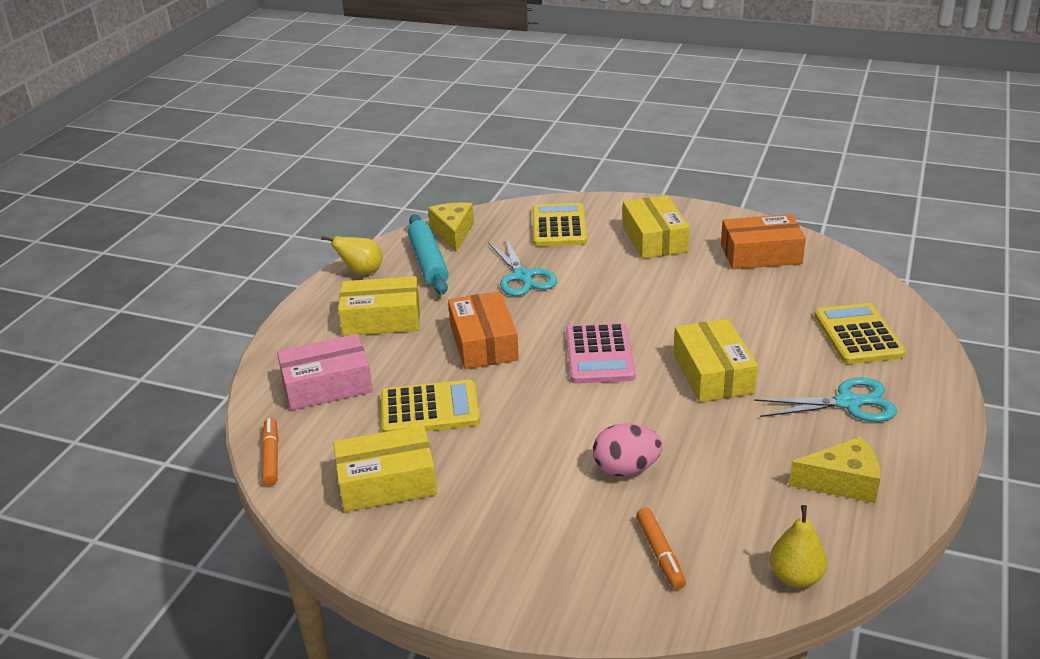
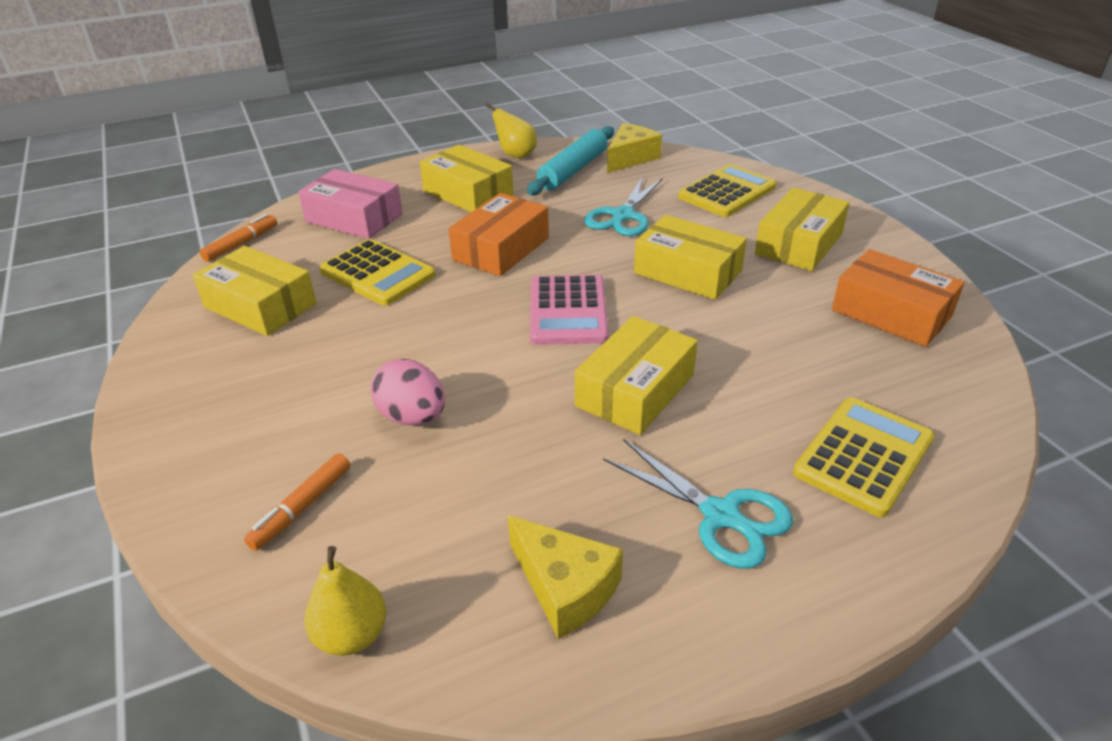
camera: 45 degrees right, 5 degrees up
(599, 355) = (568, 311): pink calculator -> pink calculator turned 45 degrees counterclockwise
(624, 290) = (688, 272): none -> yellow box

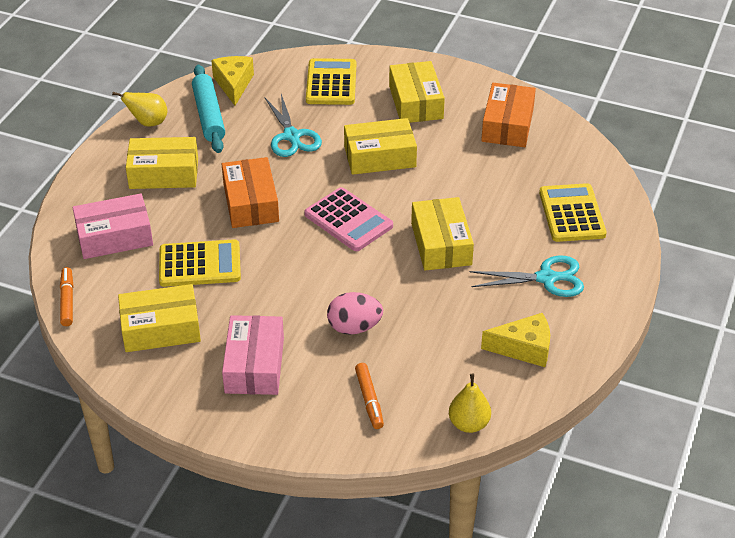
camera: 45 degrees left, 5 degrees up
(269, 389) = (254, 365): none -> pink box
(891, 313) = (507, 125): orange box -> orange box turned 75 degrees counterclockwise

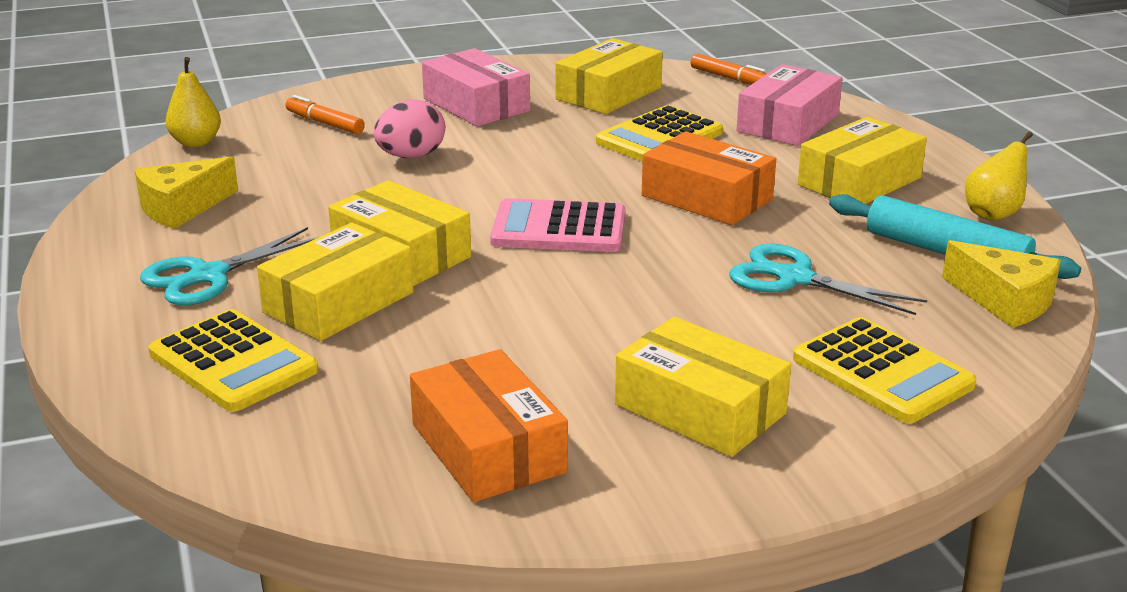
camera: 140 degrees right, 15 degrees down
(380, 156) = (631, 308): yellow box -> yellow box (339, 303)

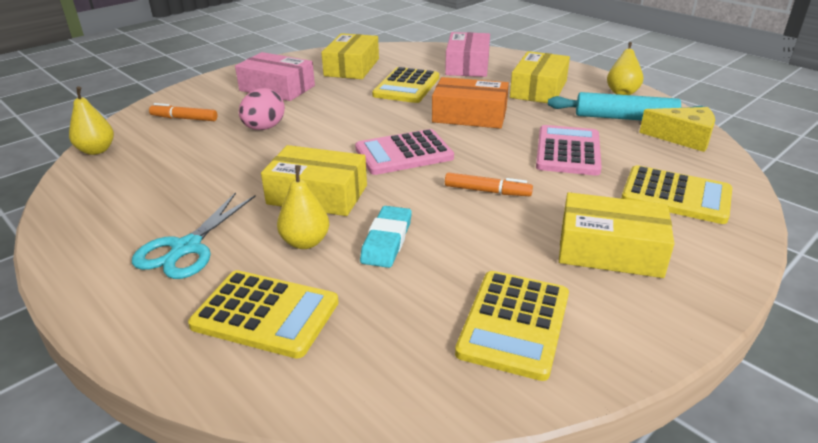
camera: 25 degrees left, 5 degrees up
(181, 208) = (123, 200): yellow cheese -> none
(339, 303) = (305, 242): yellow box -> yellow pear
(432, 325) = (387, 241): none -> turquoise eraser
(488, 448) = (514, 324): orange box -> yellow calculator
(730, 78) = (411, 47): orange marker -> orange marker (487, 191)
(794, 278) = (568, 151): turquoise scissors -> pink calculator

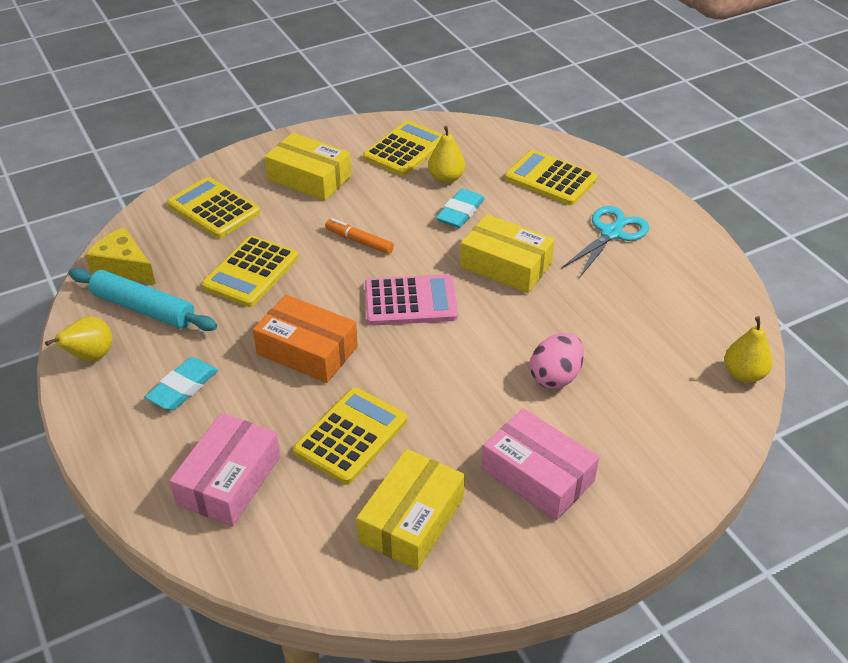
camera: 165 degrees left, 10 degrees up
(184, 118) = (659, 420): orange marker -> none
(305, 242) = (521, 222): yellow pear -> yellow pear (446, 178)
(538, 89) = (183, 387): yellow box -> turquoise eraser
(568, 151) = (251, 272): pink calculator -> yellow calculator

